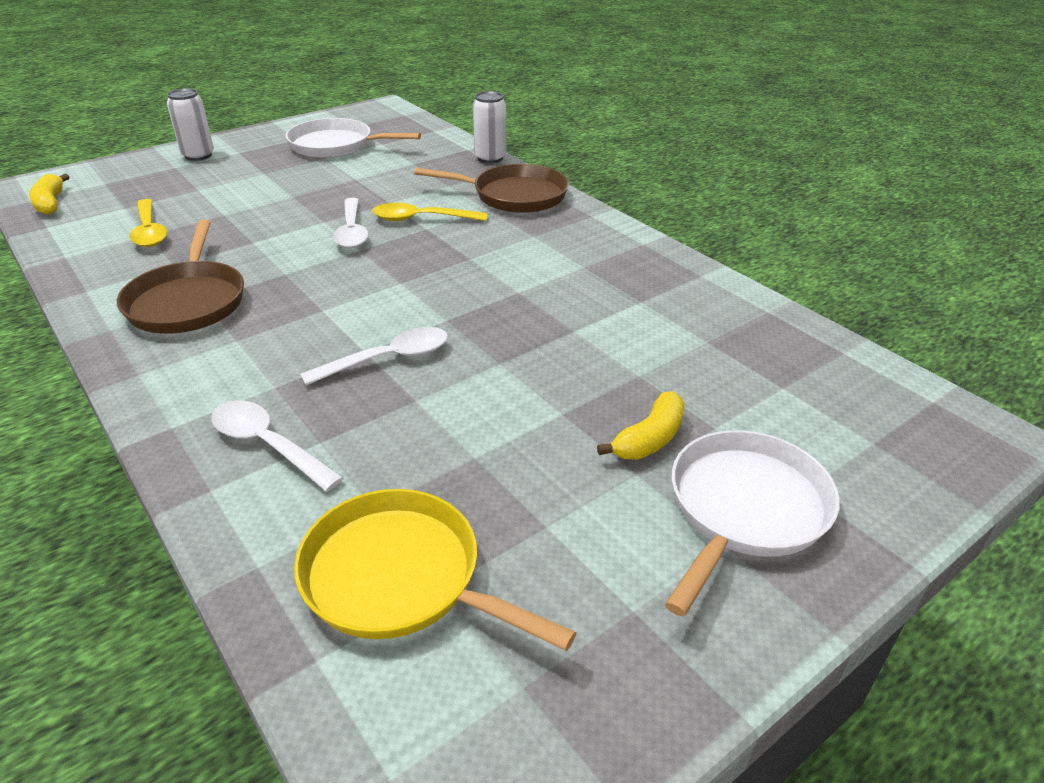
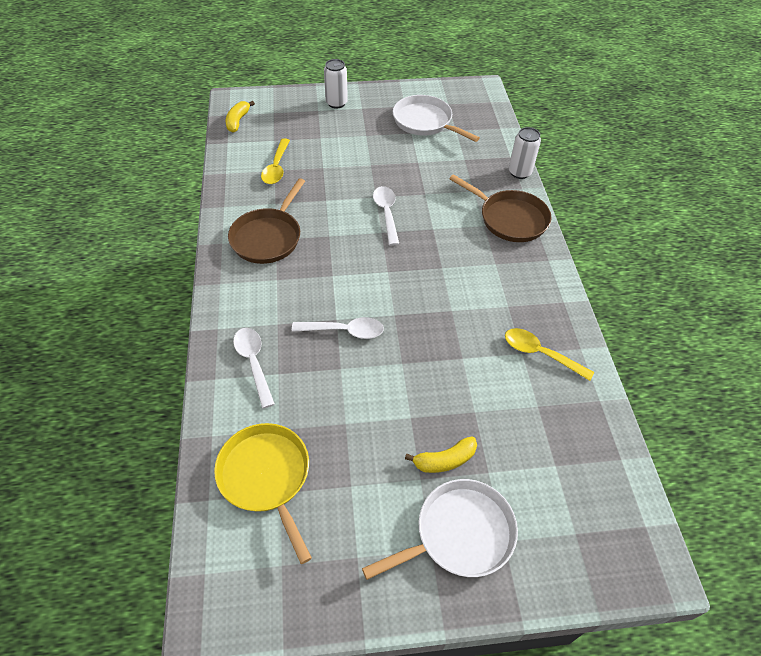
camera: 30 degrees right, 15 degrees up
(352, 231) = (386, 213): white spoon -> white spoon turned 150 degrees clockwise
(421, 219) = (435, 218): yellow spoon -> yellow spoon (540, 354)

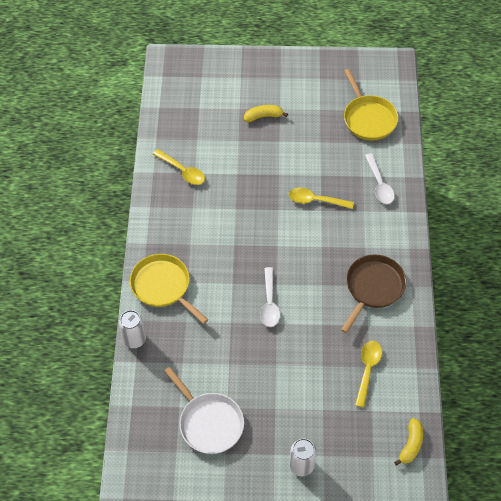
camera: 170 degrees left, 5 degrees up
(344, 331) = (315, 200): white spoon -> yellow spoon
(459, 534) = (264, 82): white pan -> none
(510, 219) = (163, 286): brown pan -> yellow pan

